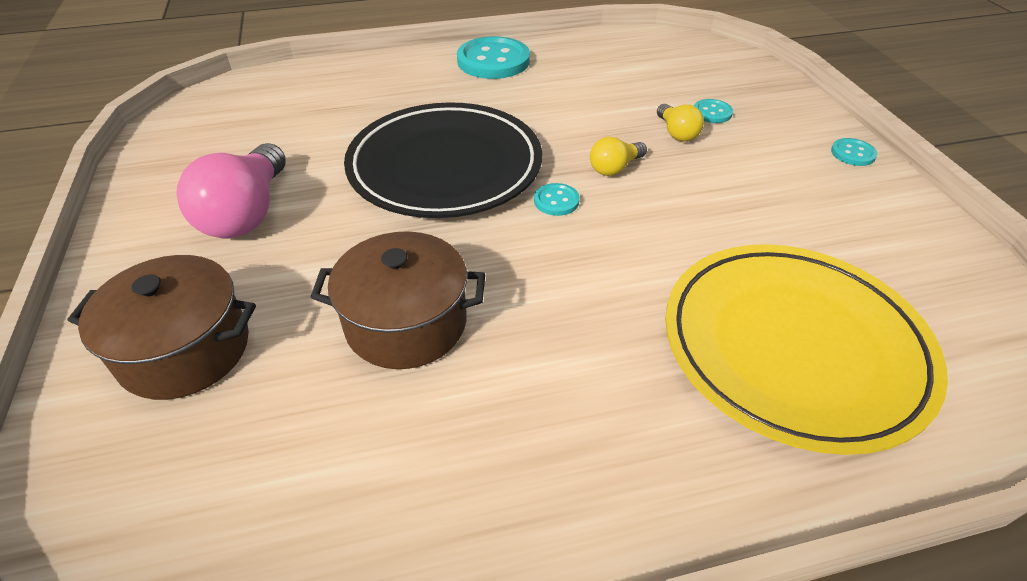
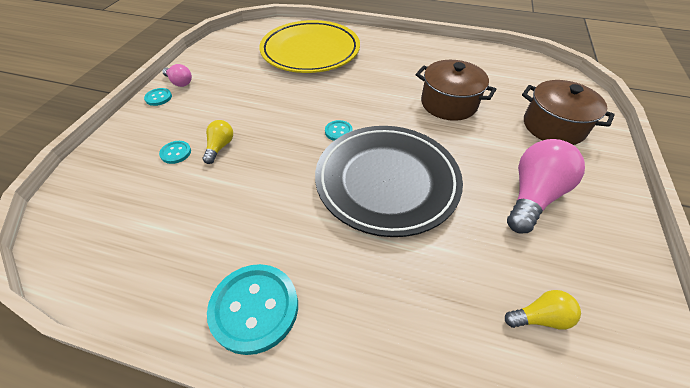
camera: 150 degrees left, 5 degrees up
(614, 168) = (286, 138): yellow light bulb -> yellow light bulb (540, 317)
(875, 183) = (180, 82): none -> pink light bulb

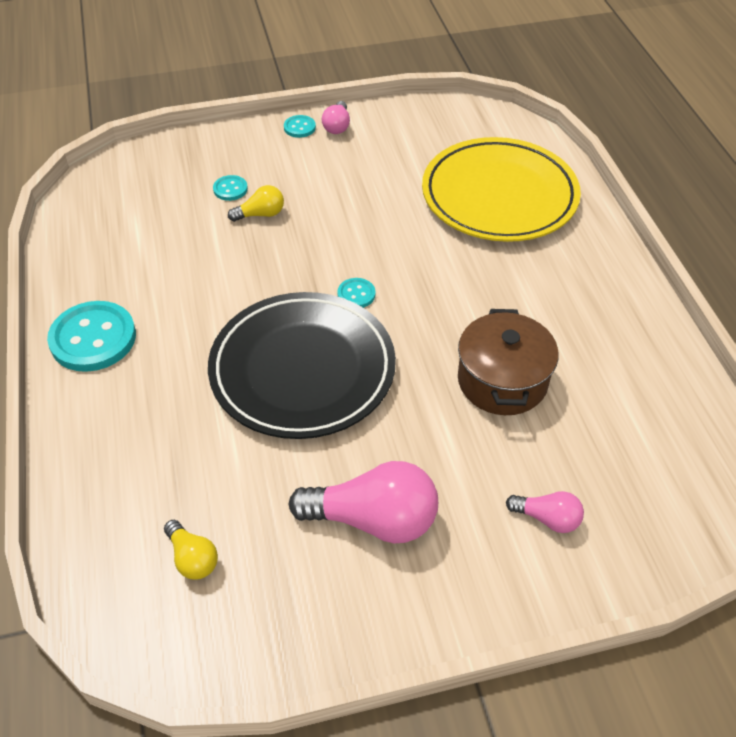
camera: 60 degrees right, 0 degrees up
(553, 126) = (547, 518): brown pot -> pink light bulb

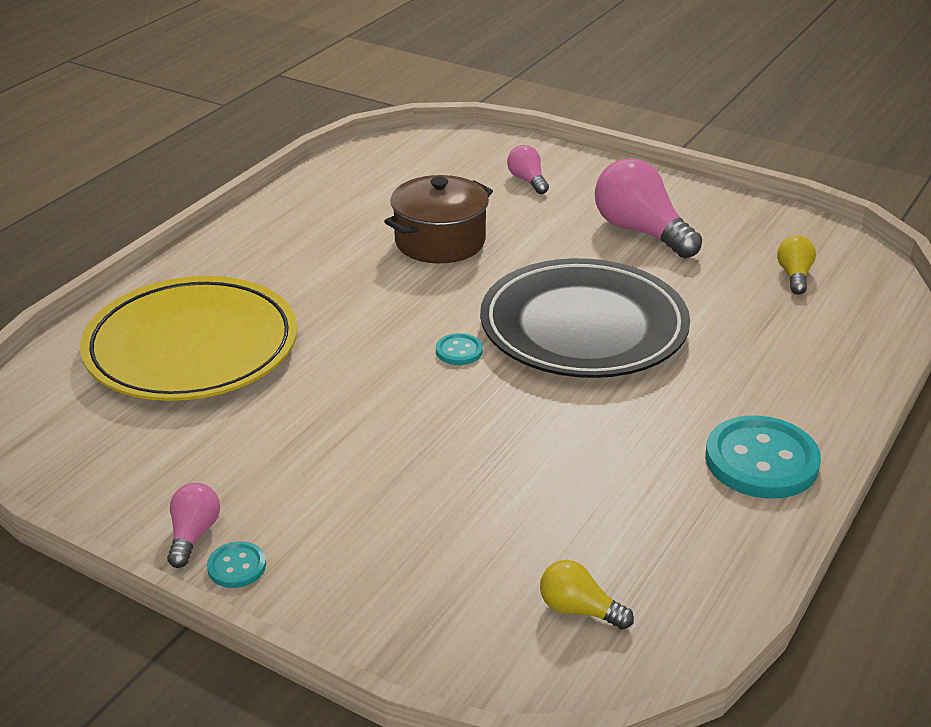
camera: 135 degrees left, 15 degrees down
(230, 189) = (436, 535): turquoise button -> none
(261, 214) = (443, 480): yellow light bulb -> yellow light bulb (579, 610)
(337, 126) = (193, 535): pink light bulb -> pink light bulb turned 45 degrees counterclockwise

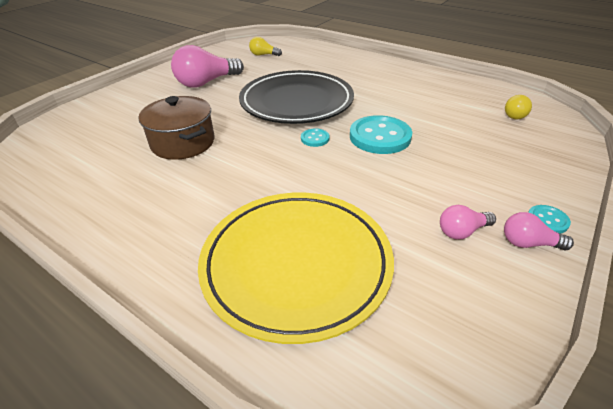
camera: 85 degrees left, 5 degrees up
(527, 181) = (123, 110): pink light bulb -> pink light bulb (462, 231)
(761, 461) = (401, 73): turquoise button -> turquoise button (380, 137)

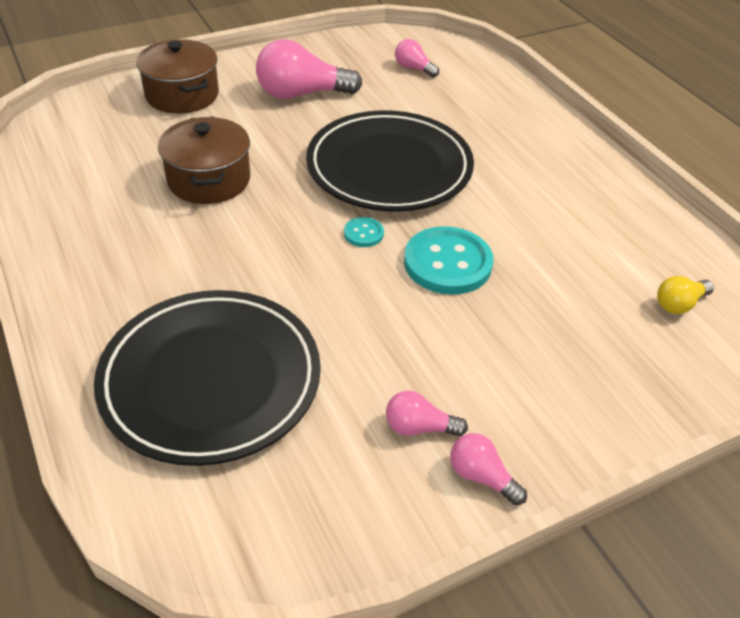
camera: 25 degrees right, 5 degrees up
(123, 104) = (182, 95): none -> brown pot
(263, 55) = (413, 68): yellow light bulb -> pink light bulb
(296, 264) = (211, 380): yellow plate -> black plate
(547, 220) = (538, 463): turquoise button -> none

